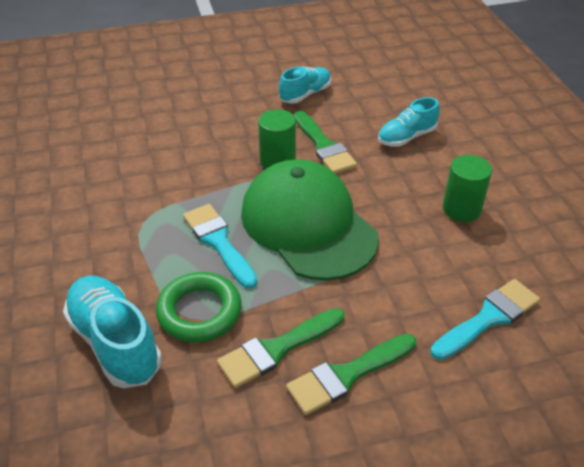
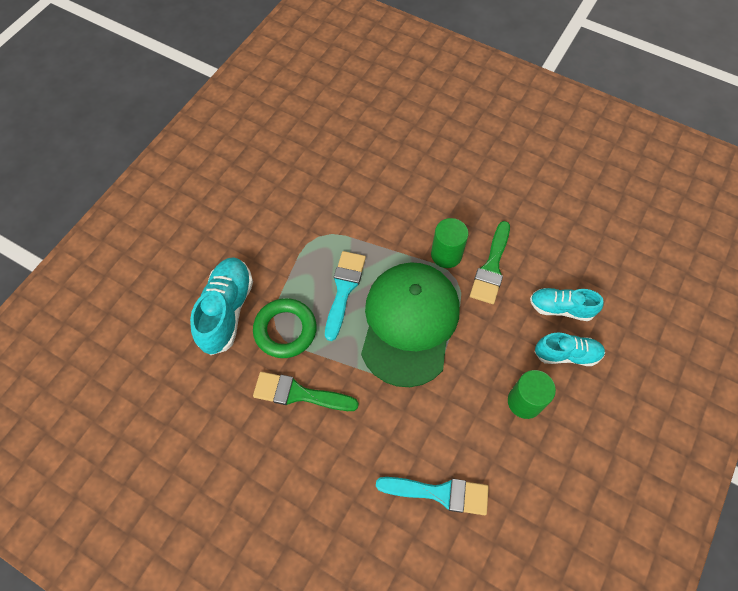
camera: 45 degrees right, 20 degrees up
(305, 94) = (532, 208): turquoise shoe -> turquoise shoe (566, 354)
(347, 375) = (317, 446): green brush -> none

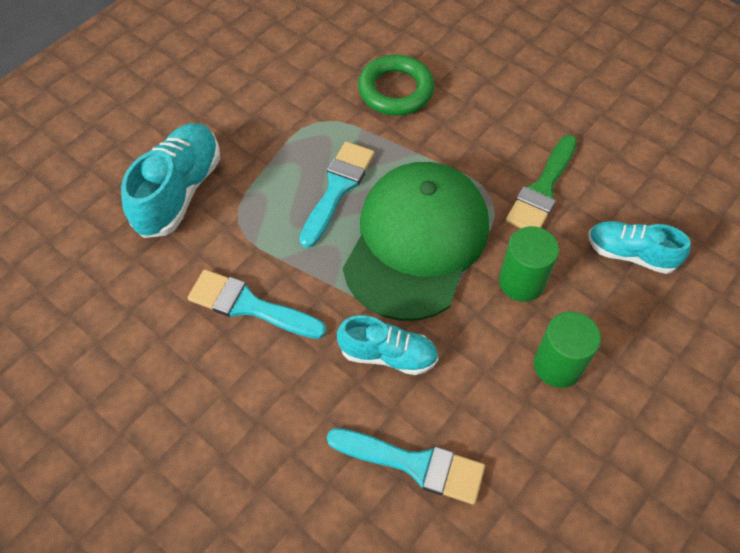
camera: 10 degrees right, 5 degrees down
(285, 330) = (249, 226): green ring -> green ring (395, 90)
(299, 394) = (249, 306): green brush -> turquoise brush
(446, 254) = (483, 166): green cylinder -> green cylinder (521, 281)
(566, 354) = (629, 313): turquoise shoe -> turquoise shoe (388, 355)

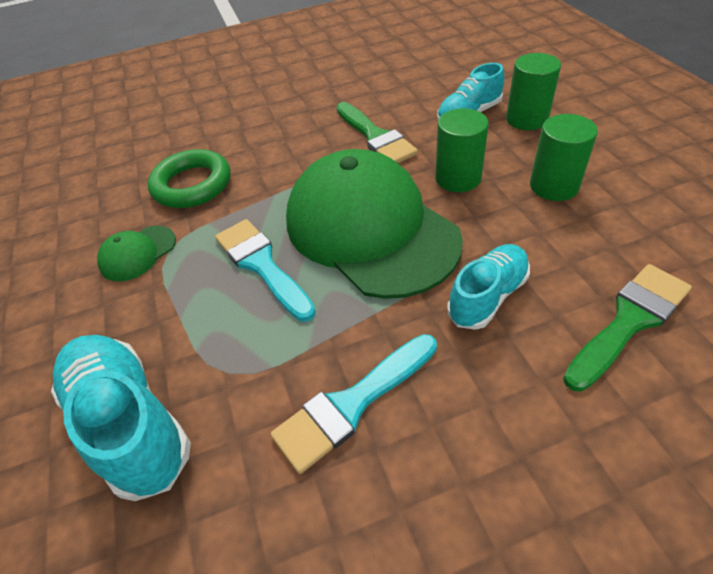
camera: 55 degrees left, 10 degrees down
(306, 104) = (138, 253): none -> green cap
(414, 464) = (629, 321): turquoise brush -> green brush
(657, 309) = (526, 119): none -> green cylinder

